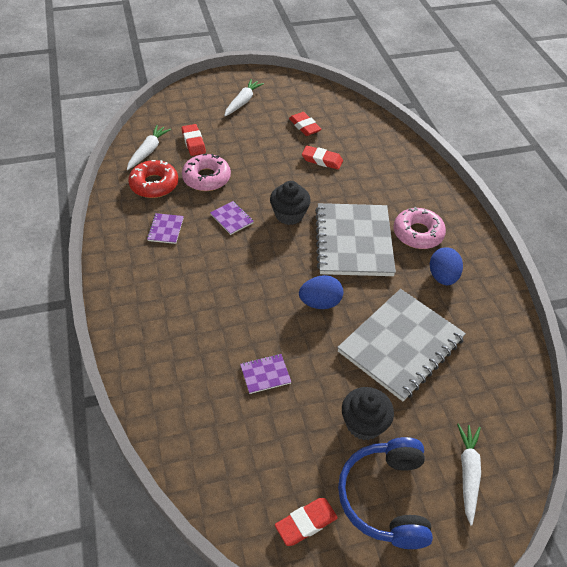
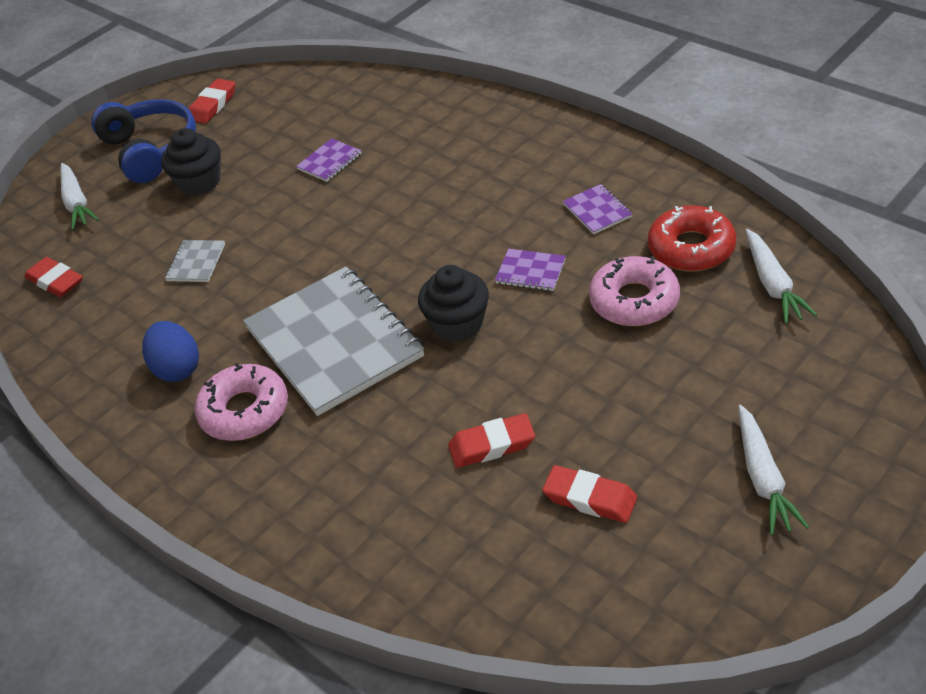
camera: 155 degrees right, 5 degrees down
(193, 142) = (730, 341): red eraser -> red eraser (55, 281)
(320, 303) = (323, 249): blue egg -> none
(401, 345) = (196, 262): grey notebook -> grey notebook, size x0.40

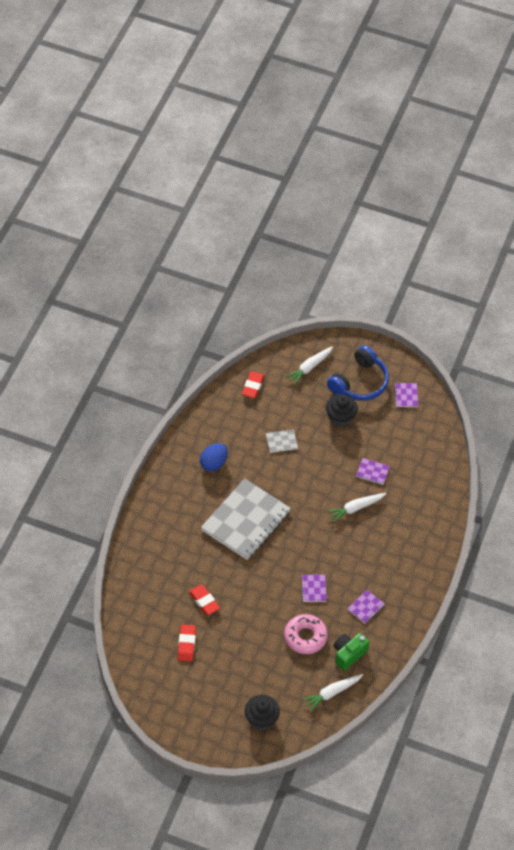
camera: 60 degrees right, 10 degrees up
(213, 105) = (406, 395): red eraser -> purple notebook
(244, 411) = (197, 500): pink donut -> none
(458, 324) = (271, 567): black cupcake -> black cupcake (261, 719)
(691, 248) = (348, 654): red donut -> green camera
(763, 478) = (214, 705): white carrot -> white carrot (355, 508)

